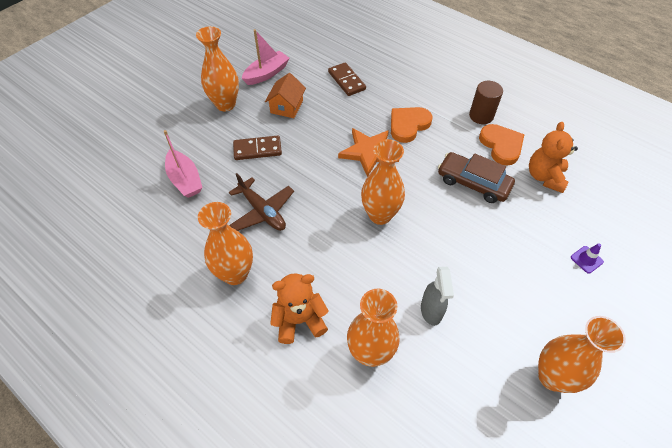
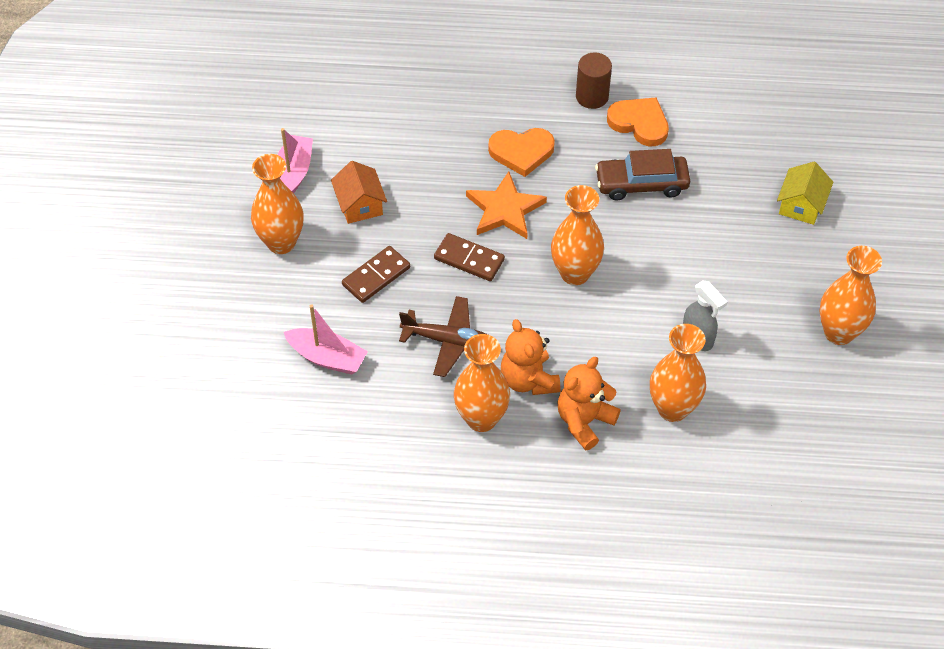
camera: 35 degrees left, 0 degrees up
(346, 81) = (402, 131): brown domino -> brown domino (469, 259)
(408, 125) = (521, 152): orange heart -> orange heart turned 105 degrees counterclockwise
(544, 177) = (707, 137): orange teddy bear -> orange teddy bear (528, 380)
(586, 259) = (801, 205): purple traffic cone -> yellow house

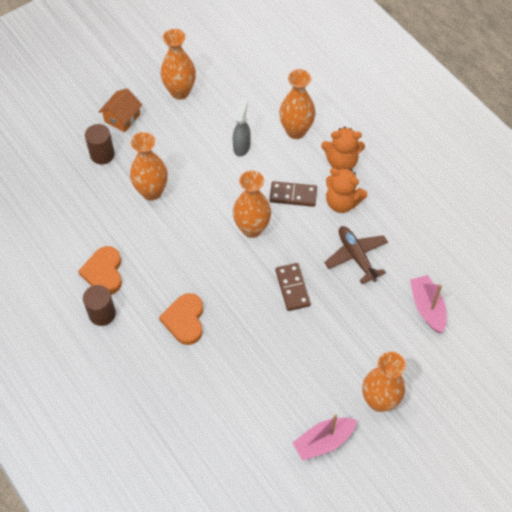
camera: 130 degrees left, 5 degrees up
(360, 204) = (309, 380): orange house -> orange house (122, 118)
(376, 276) = (351, 327): brown domino -> brown domino (293, 195)
(481, 418) = (386, 206): orange vase -> orange vase (152, 192)
(504, 209) = (238, 296): orange star -> none
(521, 152) = (185, 320): orange heart -> orange heart turned 135 degrees counterclockwise
(528, 380) = (342, 202): orange teddy bear -> orange teddy bear turned 90 degrees clockwise
(641, 184) = (154, 239): brown car -> none
(801, 205) = (102, 154): yellow house -> brown cylinder

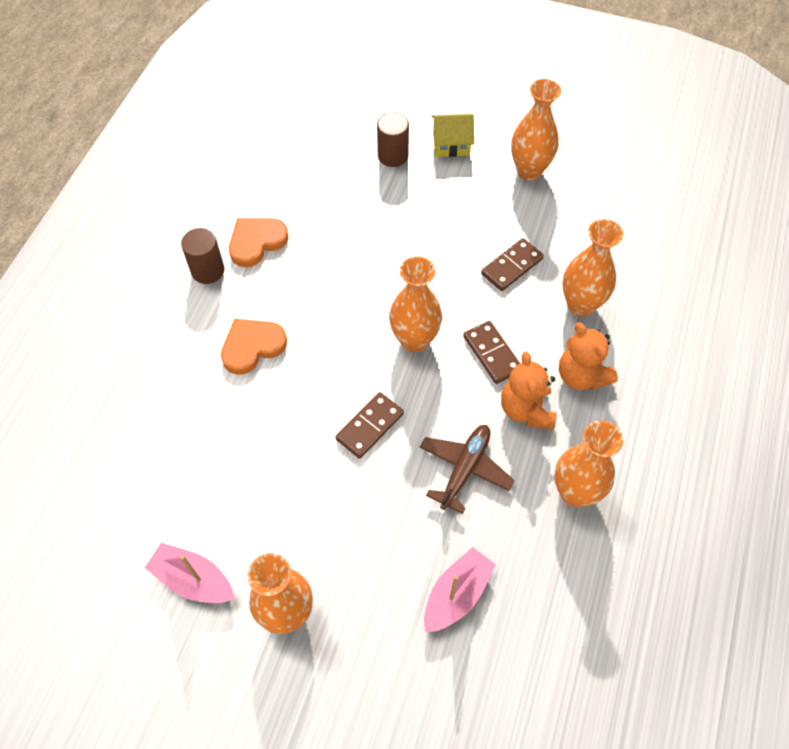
camera: 55 degrees right, 0 degrees up
(122, 118) = (451, 144): orange house -> yellow house
(152, 192) = (384, 223): orange vase -> orange vase (575, 492)
(241, 146) = (511, 266): grey spray bottle -> brown domino

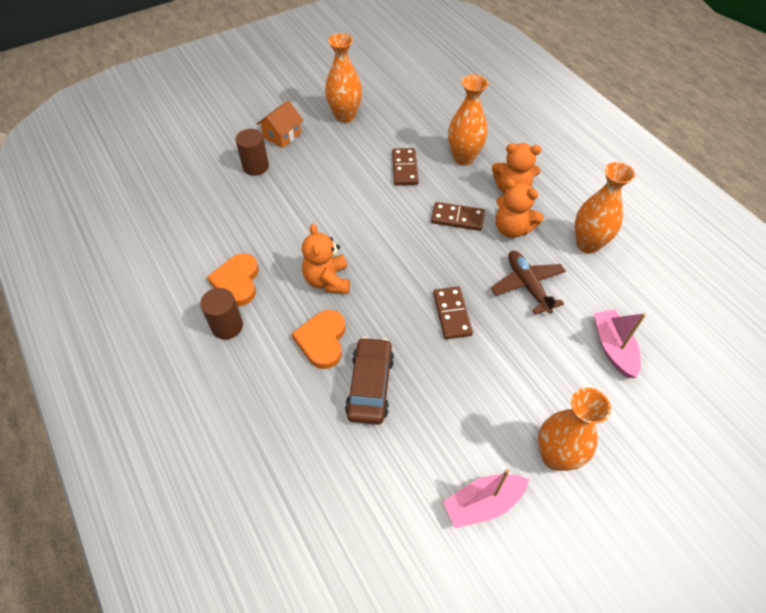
camera: 50 degrees left, 5 degrees down
(238, 415) = (370, 385): none -> brown car
(318, 304) = (327, 280): none -> orange teddy bear
(414, 340) = (409, 248): orange vase -> none
(451, 144) = (282, 135): yellow house -> orange house

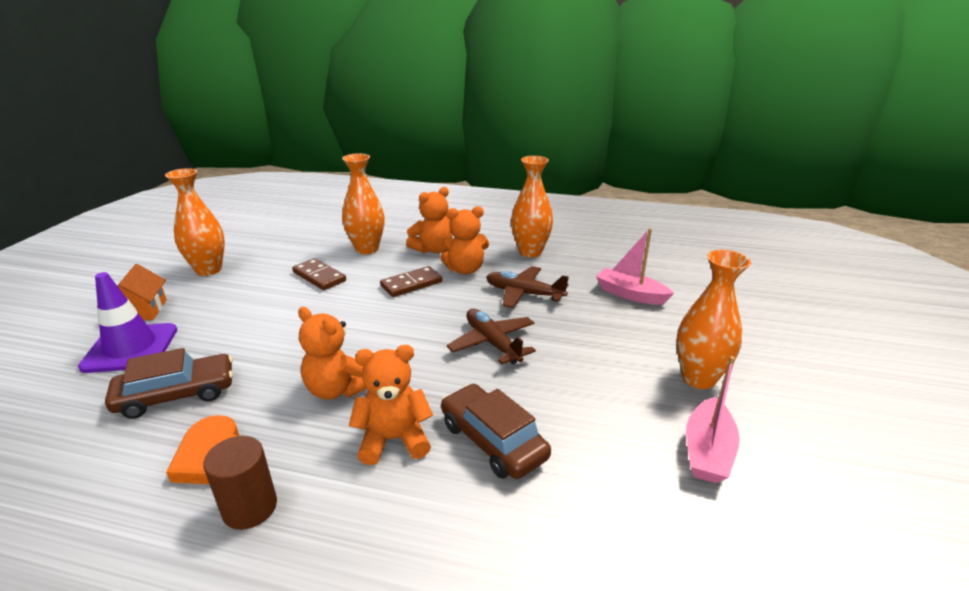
camera: 45 degrees left, 25 degrees down
(251, 222) = (176, 395): none -> brown car
(255, 166) = (130, 348): brown cylinder -> purple traffic cone
(322, 340) = (394, 439): orange heart -> orange teddy bear
(452, 314) = (492, 343): brown domino -> brown plane

